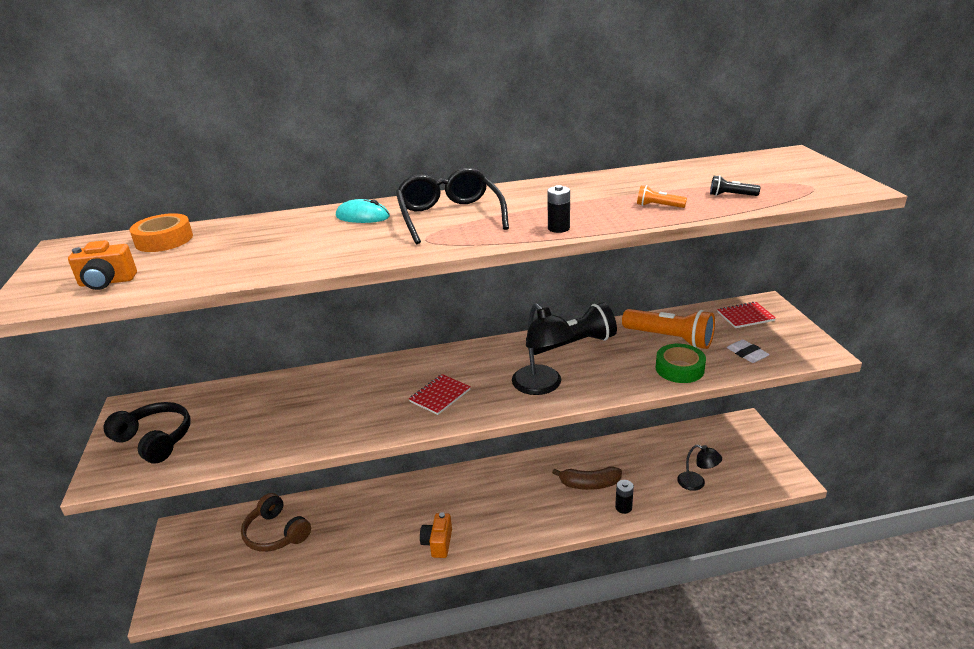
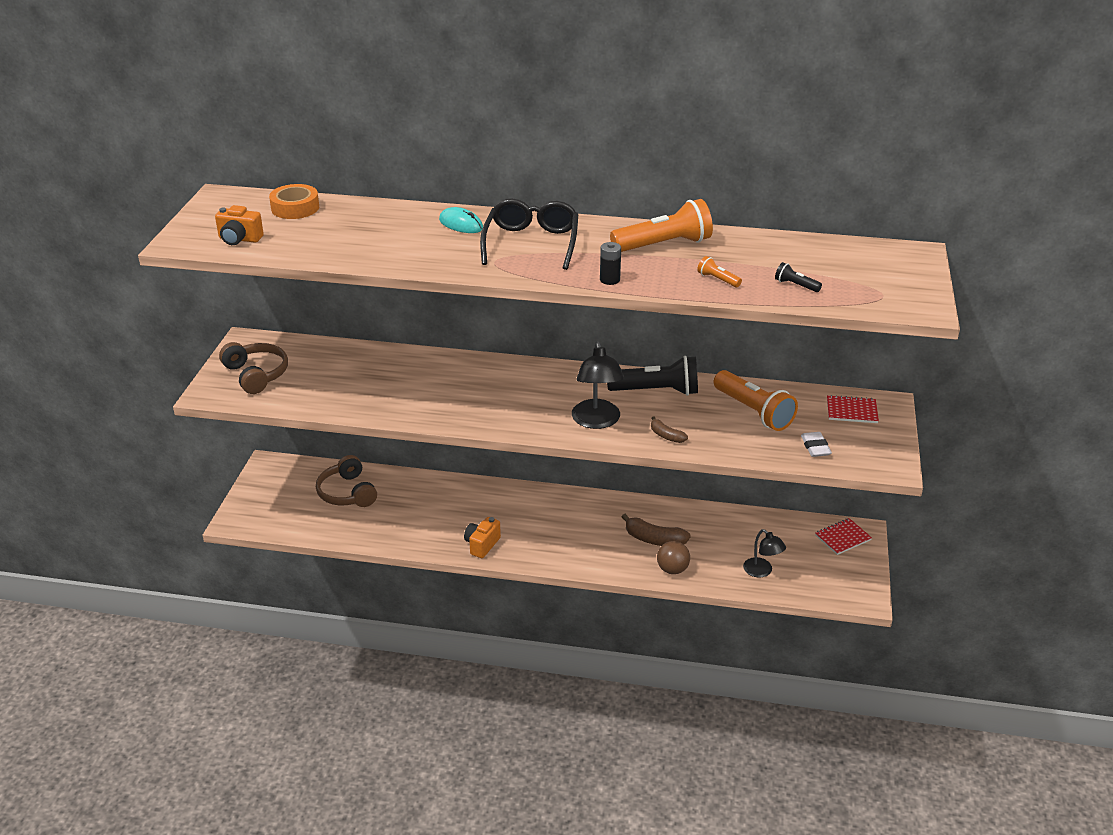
camera: 20 degrees right, 5 degrees up
(155, 440) = (256, 375): black headphones -> brown headphones
(440, 396) = (502, 404): red notebook -> red notebook (842, 538)
(578, 192) = (664, 245): none -> orange flashlight
(615, 381) = (666, 436): none -> brown banana
(623, 507) = (672, 569): black battery -> brown ball
(679, 369) = (736, 442): green tape -> none

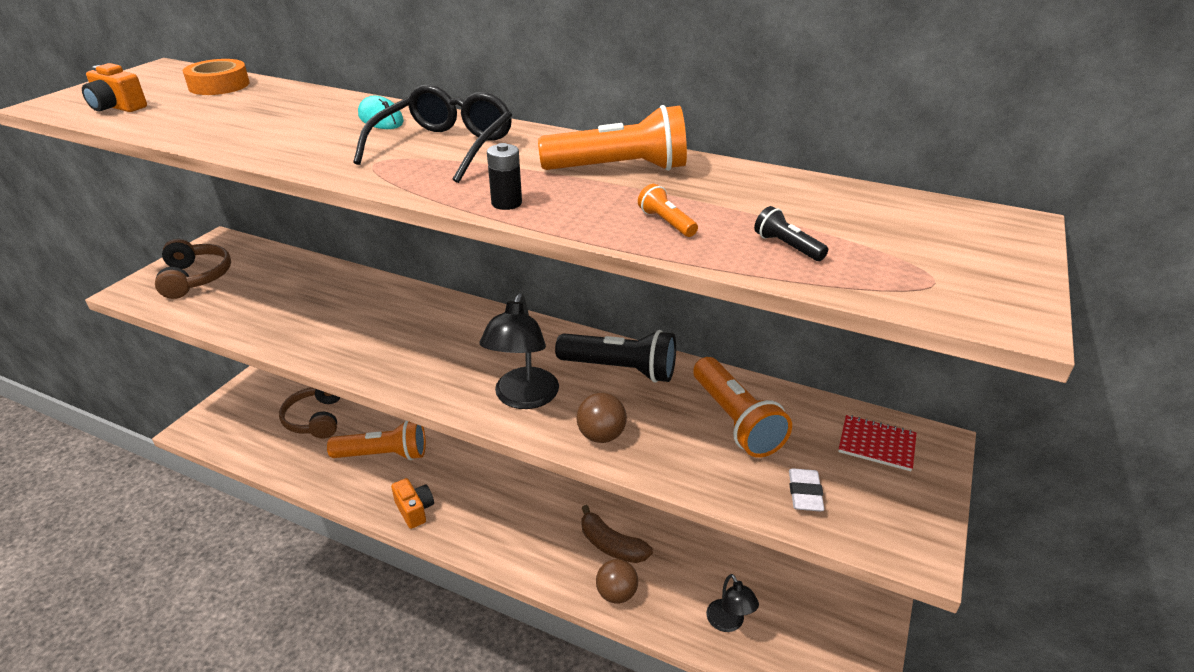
camera: 15 degrees right, 0 degrees up
(428, 510) = (384, 454): none -> orange flashlight
(482, 545) = (415, 510): orange camera -> orange camera turned 105 degrees clockwise
(666, 436) = (601, 435): brown banana -> brown ball
(842, 538) = (850, 594): red notebook -> none

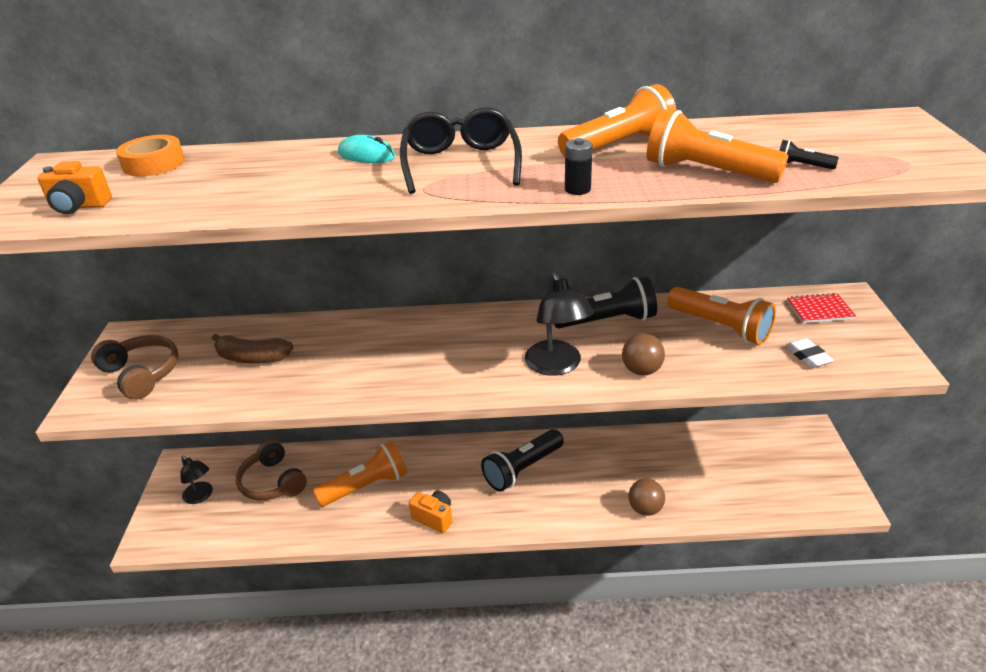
camera: 25 degrees left, 0 degrees up
(530, 498) = (522, 469): none -> black flashlight
(611, 545) = (613, 477): brown banana -> brown banana (252, 358)
(666, 222) = (707, 172): orange flashlight -> orange flashlight, size x2.28
(729, 623) = (736, 493): black lamp -> black lamp (201, 496)

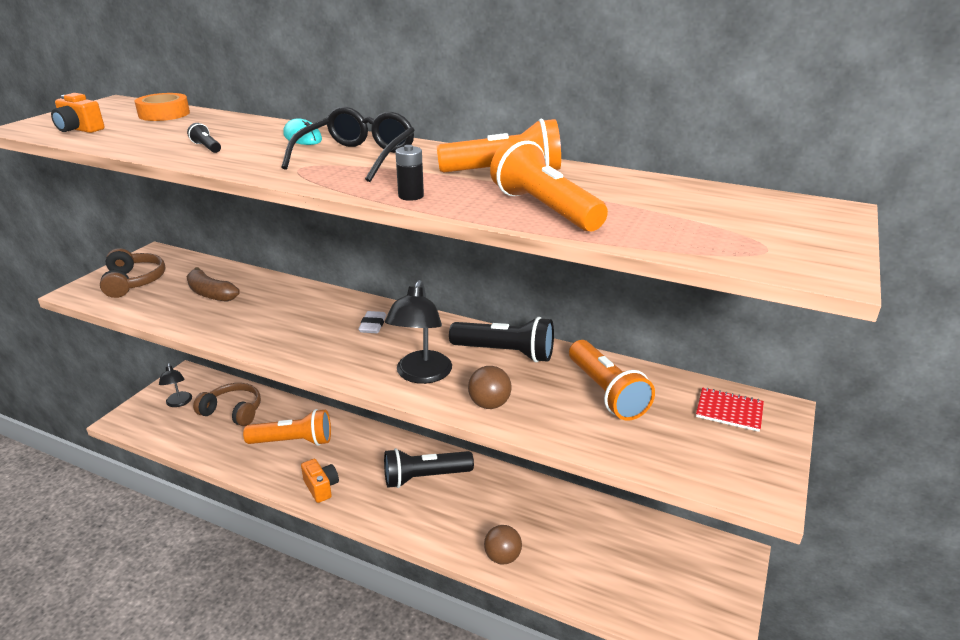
camera: 25 degrees right, 5 degrees down
(272, 482) = (233, 411): brown headphones -> brown headphones turned 120 degrees clockwise
(801, 166) = (645, 225): black flashlight -> black flashlight (206, 147)
(808, 356) = (667, 449): white eraser -> white eraser (373, 325)

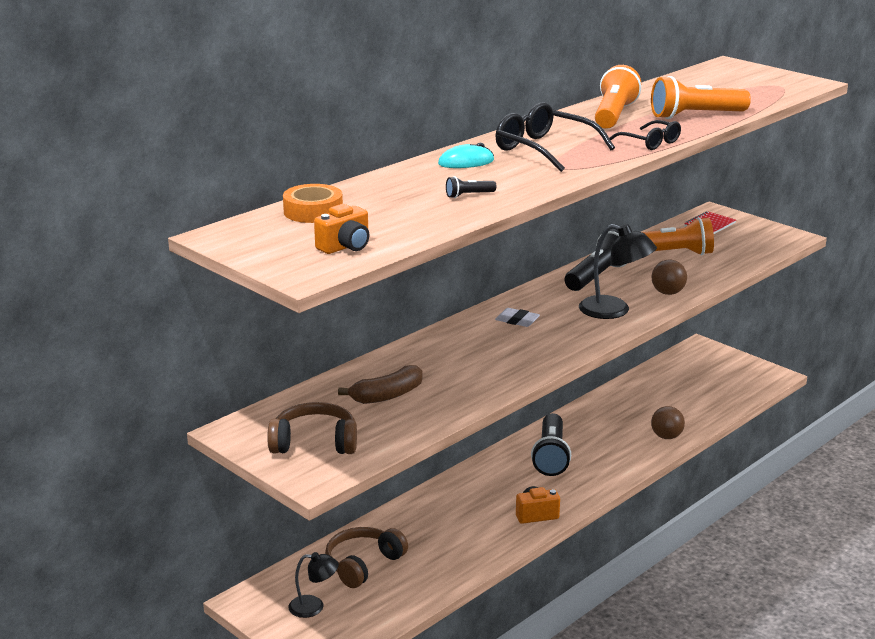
camera: 70 degrees left, 5 degrees down
(293, 441) = (449, 525): orange flashlight -> none
(411, 196) = (650, 142): black battery -> black glasses

